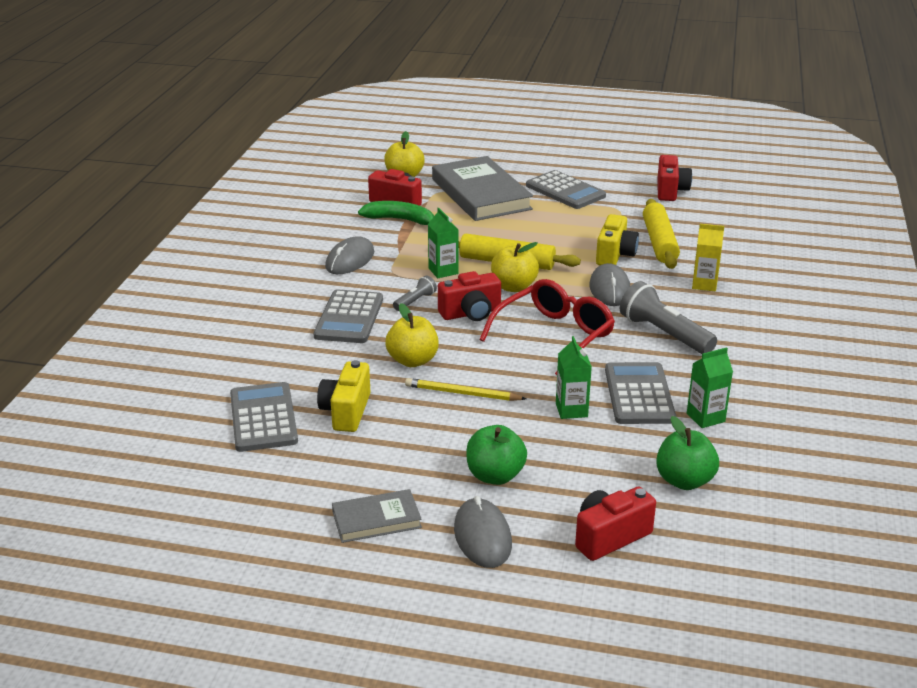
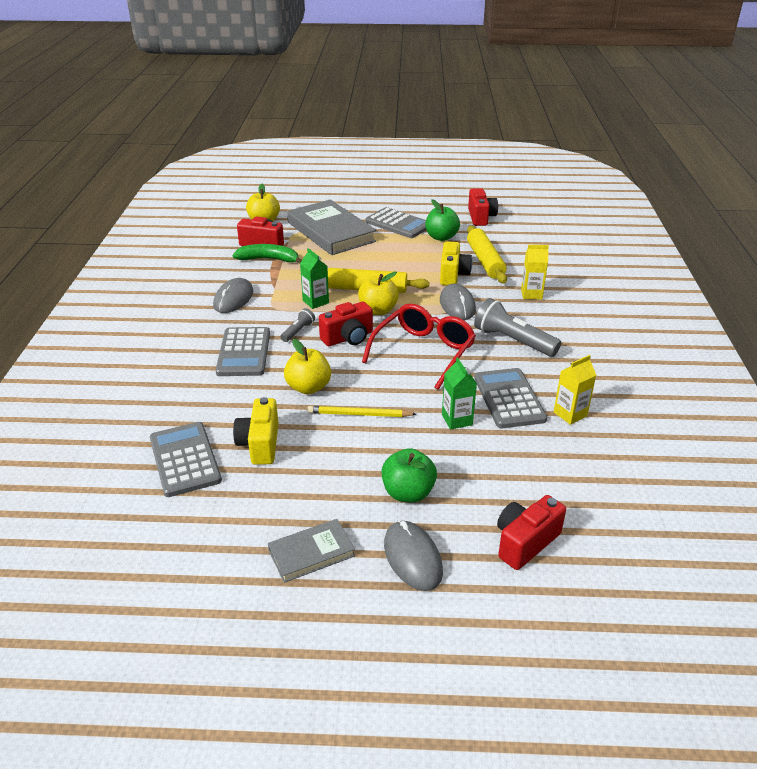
camera: 10 degrees left, 5 degrees up
(684, 481) = (571, 477): green apple -> green apple (441, 237)
(705, 417) = (570, 414): green carton -> yellow carton

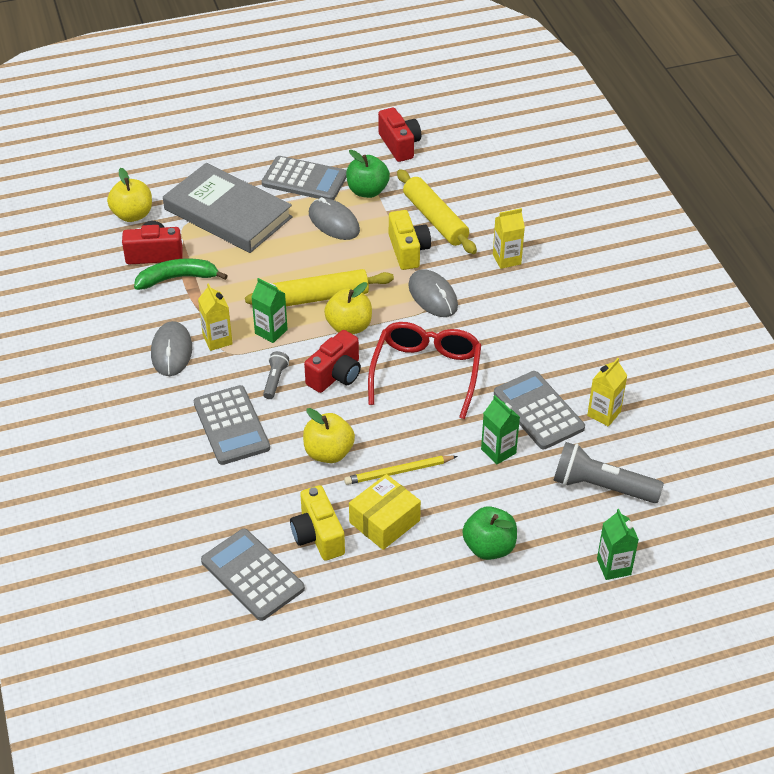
camera: 20 degrees left, 10 degrees up
(272, 299) = (217, 340): none -> yellow carton
(311, 553) = (432, 635): grey book -> none
(324, 448) = (384, 521): none -> yellow box
(412, 558) = (523, 612): grey mouse -> grey mouse (334, 222)
(513, 341) = (513, 333): grey flashlight -> grey flashlight (601, 486)
(525, 542) = (613, 567): red camera -> green carton

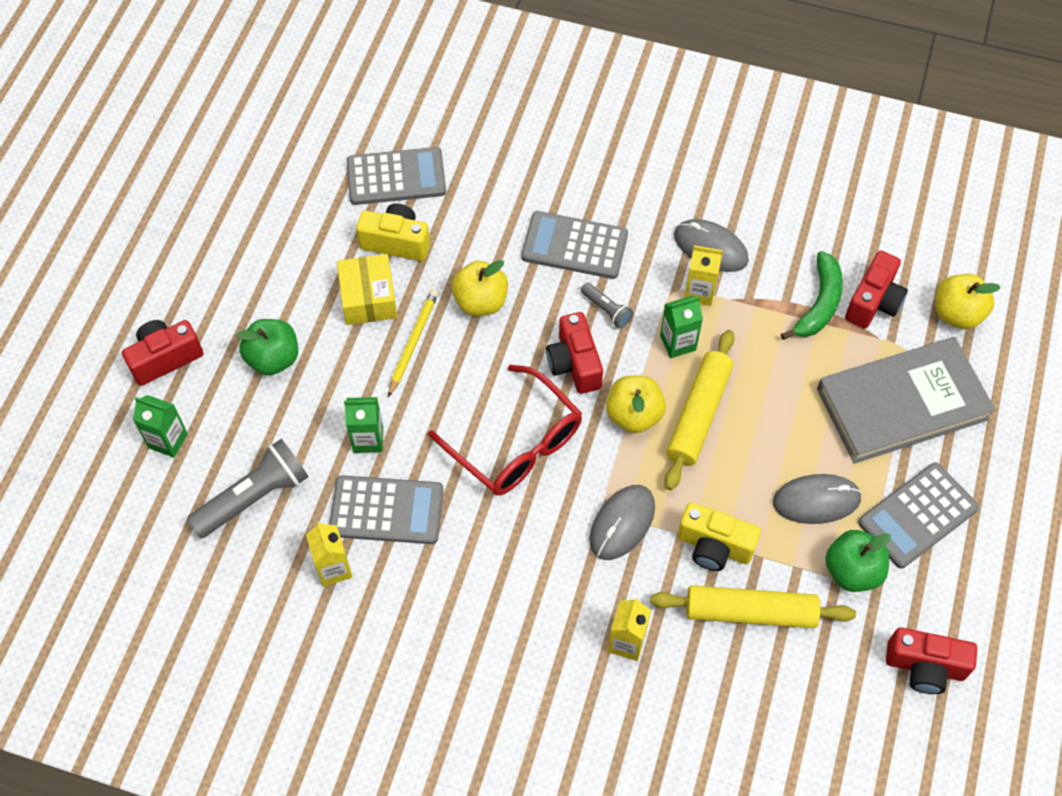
camera: 125 degrees right, 15 degrees up
(433, 296) = (622, 523): grey mouse -> grey mouse turned 60 degrees counterclockwise
(554, 618) = (165, 358): none -> red camera

